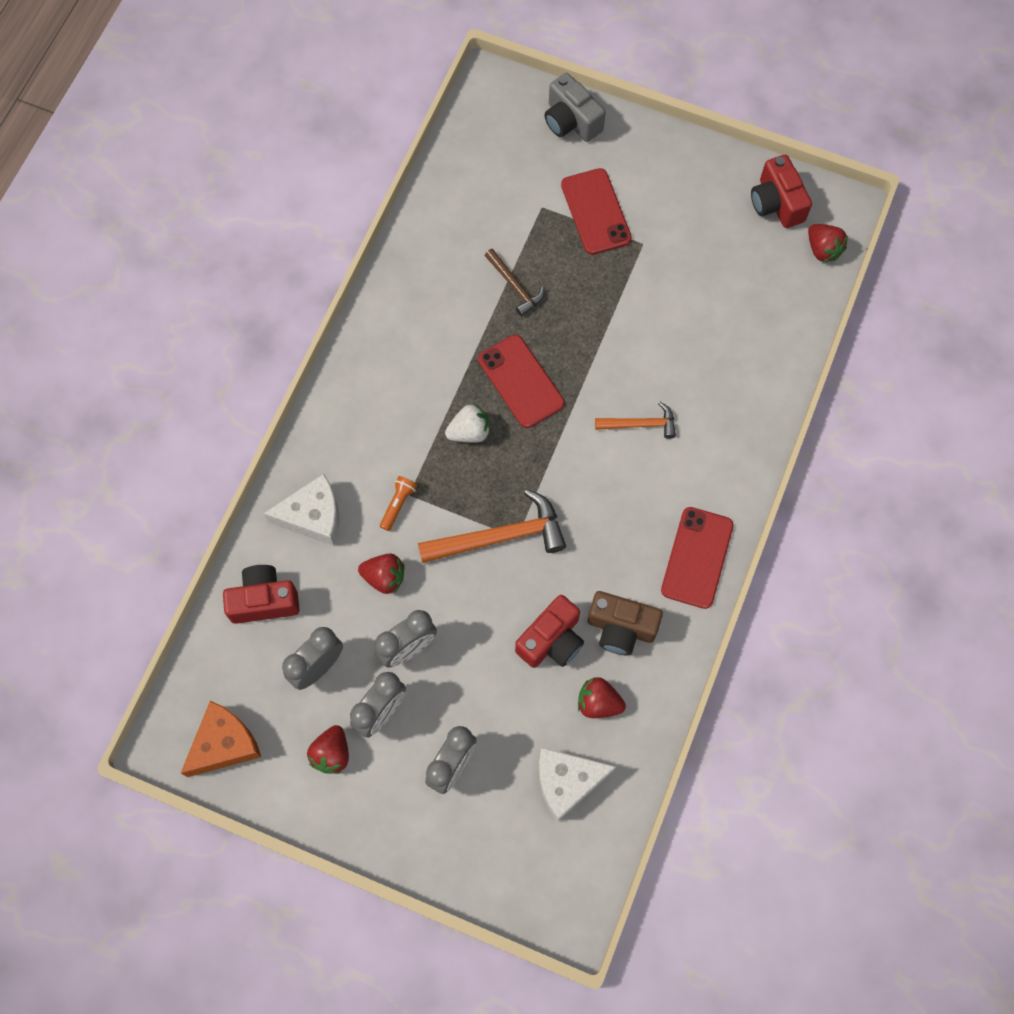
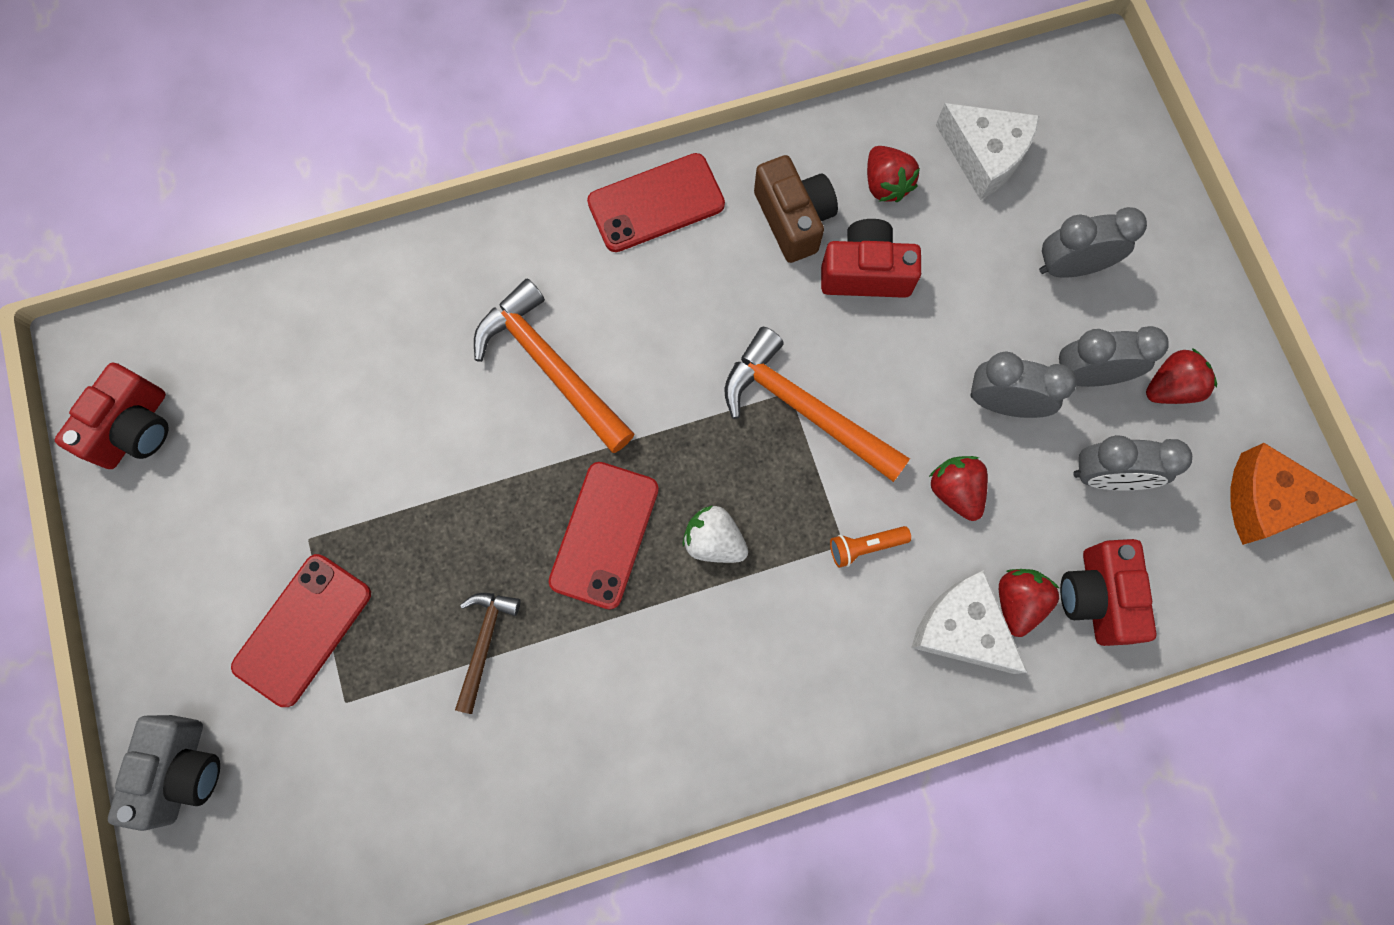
camera: 130 degrees left, 5 degrees up
(264, 600) = (1096, 596): red camera -> red camera turned 45 degrees clockwise
(640, 424) = (550, 367): orange hammer -> orange hammer, size x1.75
(823, 249) = (166, 334): red strawberry -> red strawberry (1017, 602)

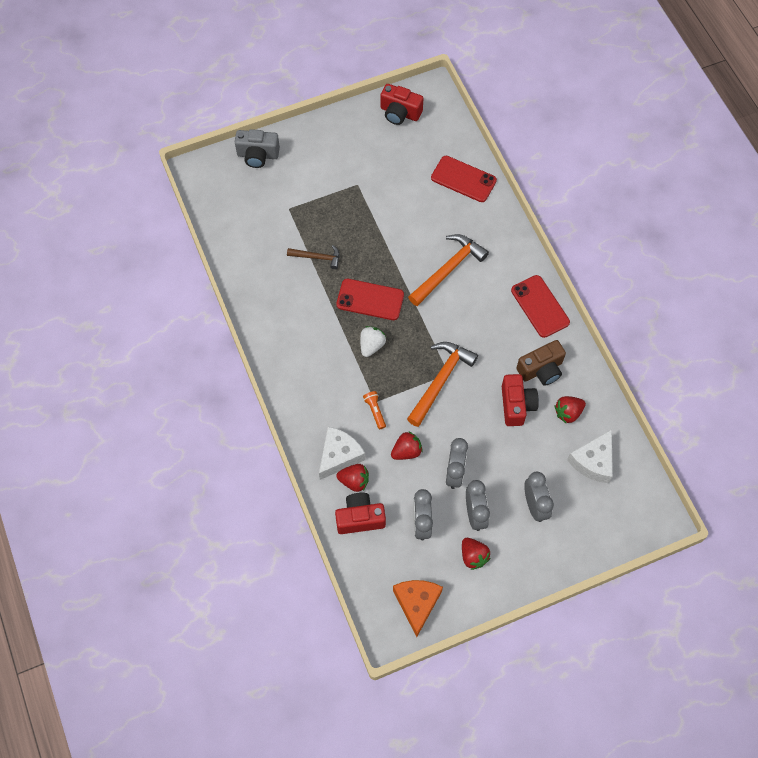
camera: 85 degrees right, 10 degrees down
(303, 629) = (318, 188): red phone -> red phone (463, 179)

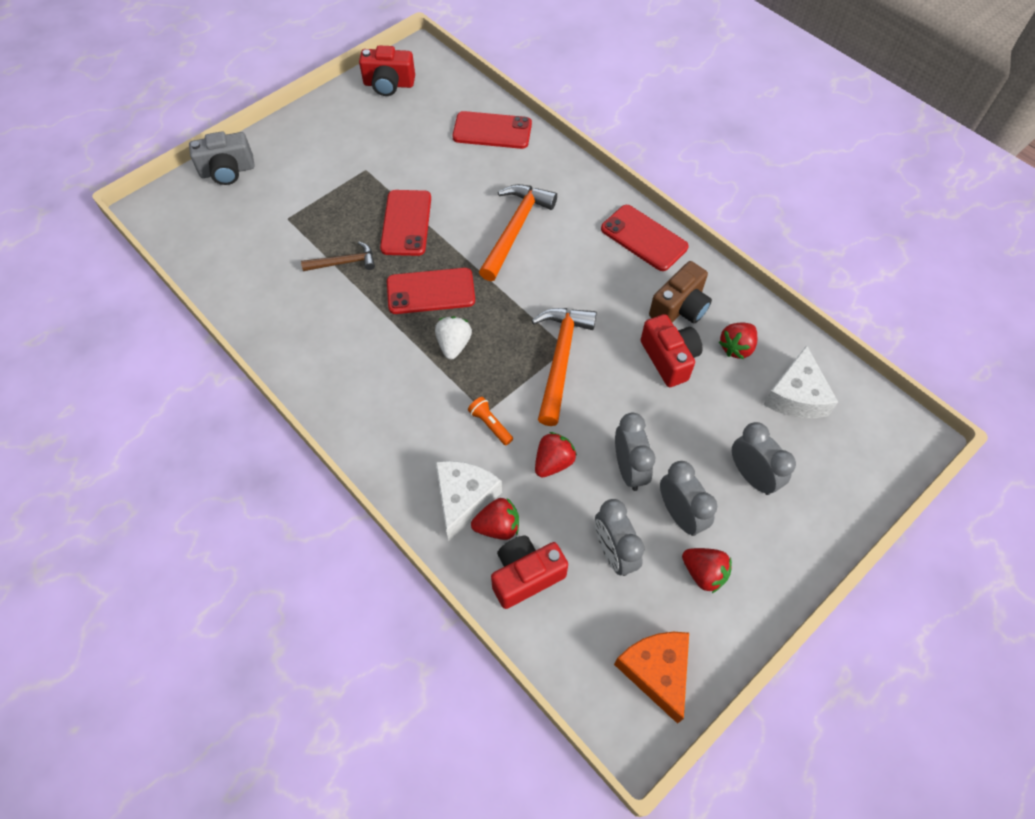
camera: 20 degrees left, 5 degrees down
(372, 239) = (406, 223): none -> red phone

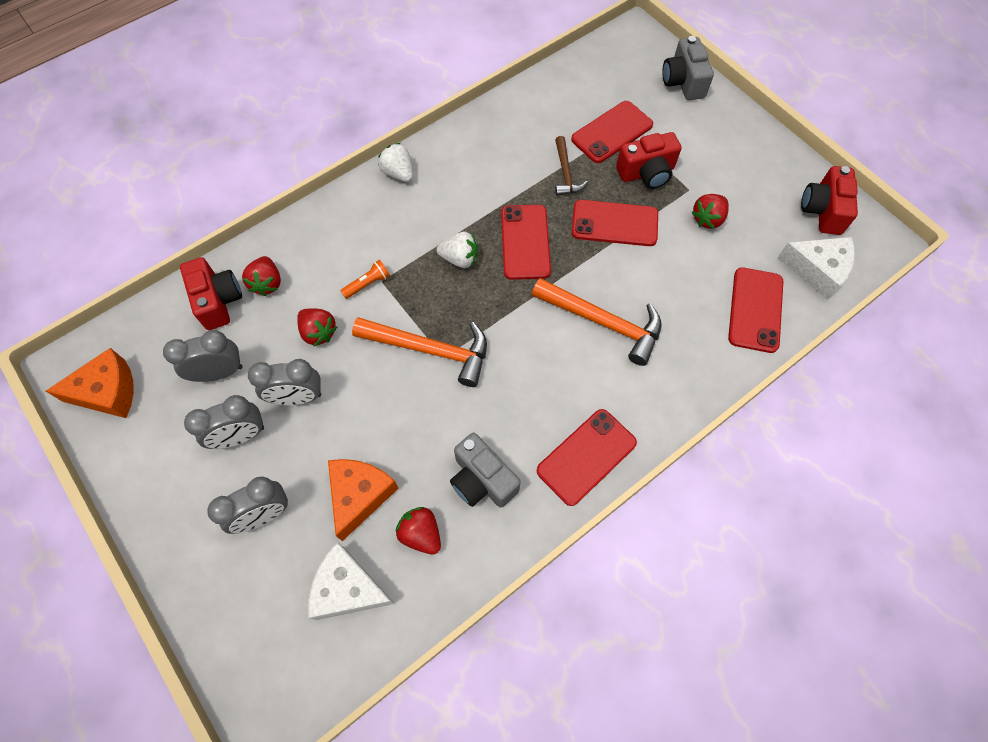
camera: 95 degrees right, 5 degrees up
(292, 226) = (612, 132): none -> red phone
(341, 414) = (398, 173): none -> white strawberry
(464, 499) = (299, 259): white cheese -> white cheese (817, 270)
(669, 358) = (416, 457): red camera -> red camera (646, 173)
(679, 308) = (482, 480): brown camera -> grey camera
(703, 573) = (179, 447): red strawberry -> red strawberry (707, 219)
(714, 399) = (359, 495): none -> orange cheese

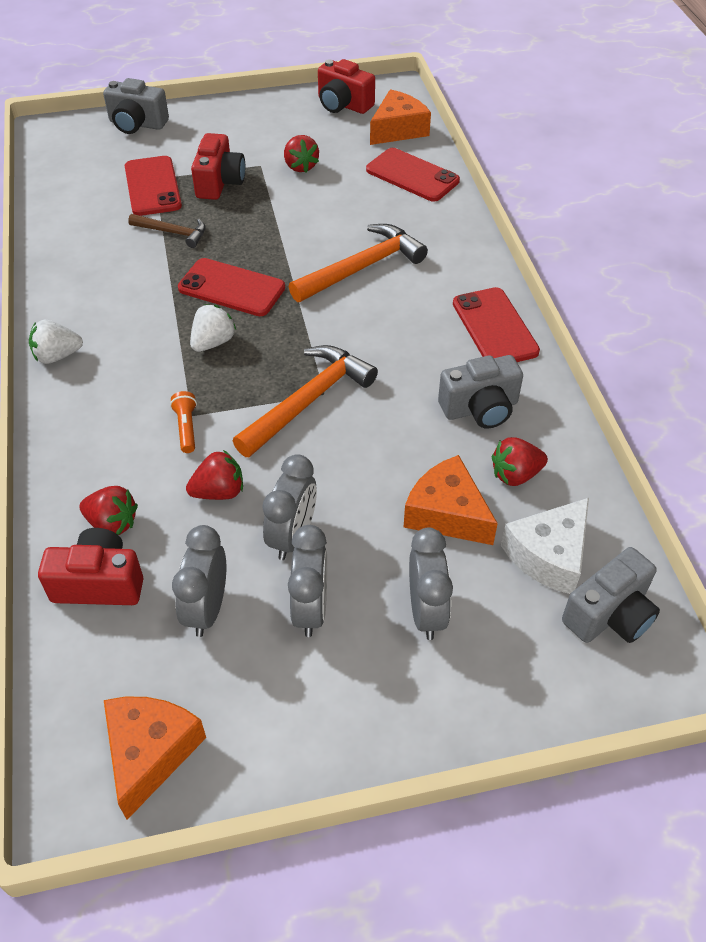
camera: 65 degrees left, 15 degrees down
(307, 655) = (609, 614): none -> grey camera
(614, 223) = (259, 222): red phone -> none
(817, 270) = (398, 129): white cheese -> orange cheese

